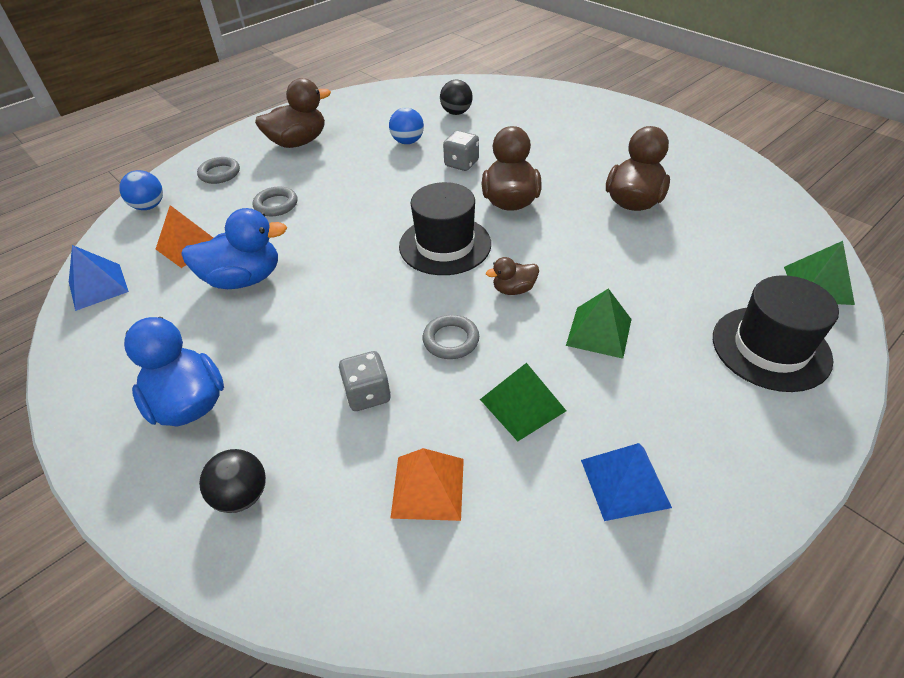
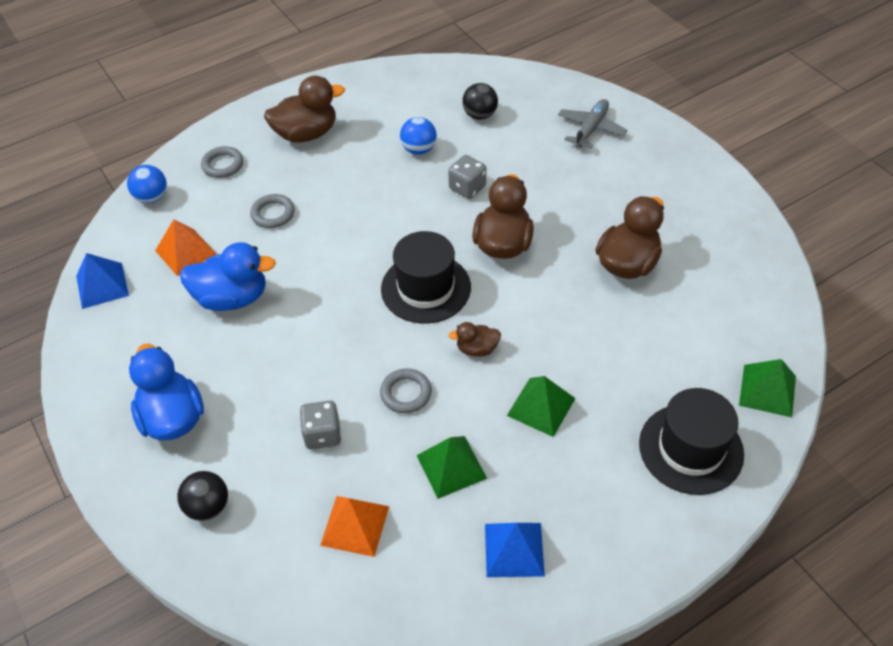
camera: 10 degrees right, 5 degrees up
(558, 111) = (591, 129): none -> grey plane

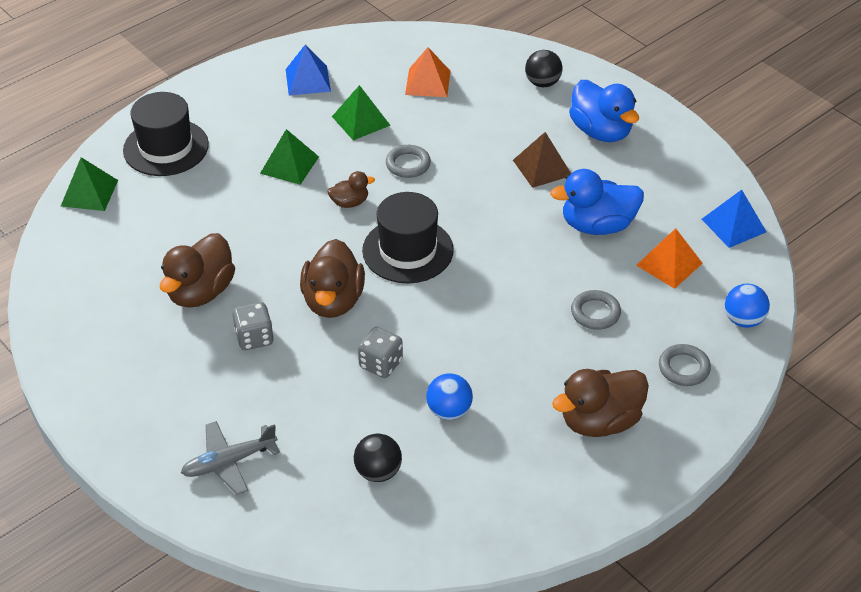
camera: 170 degrees right, 5 degrees down
(259, 373) = (542, 167): none -> brown pyramid
(322, 434) = (470, 131): grey dice -> grey dice (254, 338)
(591, 129) = (229, 462): grey plane -> grey plane turned 45 degrees clockwise

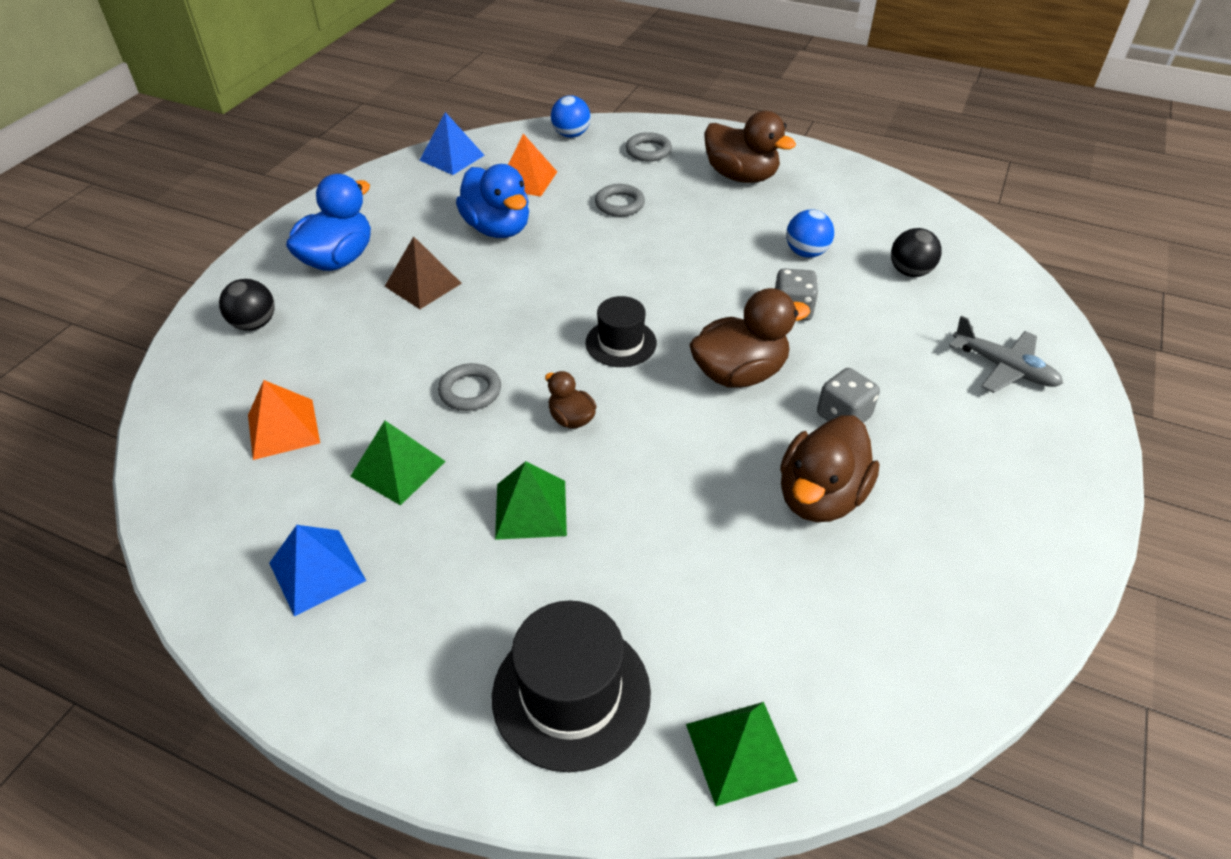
camera: 115 degrees left, 0 degrees up
(201, 292) = (820, 497): brown duck -> brown duck turned 120 degrees clockwise
(408, 250) = (621, 343): black hat -> black hat, size x0.63

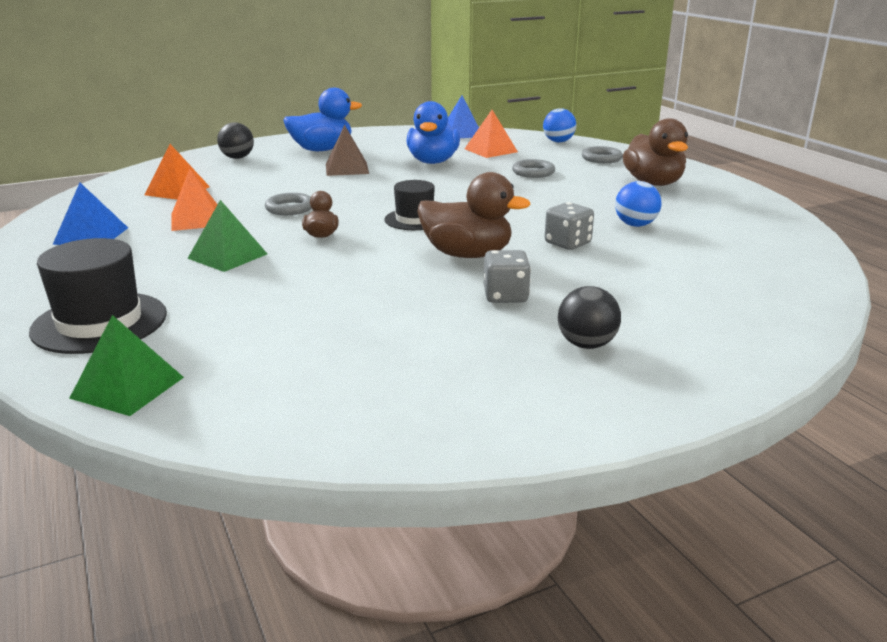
camera: 40 degrees right, 20 degrees down
(398, 468) = (197, 219): green pyramid -> orange pyramid
(820, 497) = (409, 320): brown duck -> none
(910, 272) = (712, 257): black ball -> black ball (586, 344)
(1004, 368) = (703, 325): grey plane -> none

